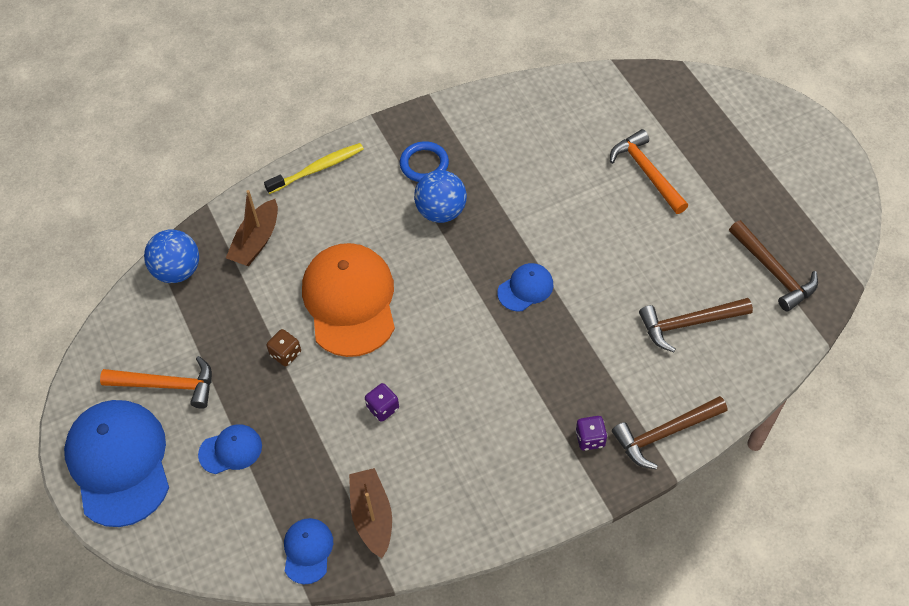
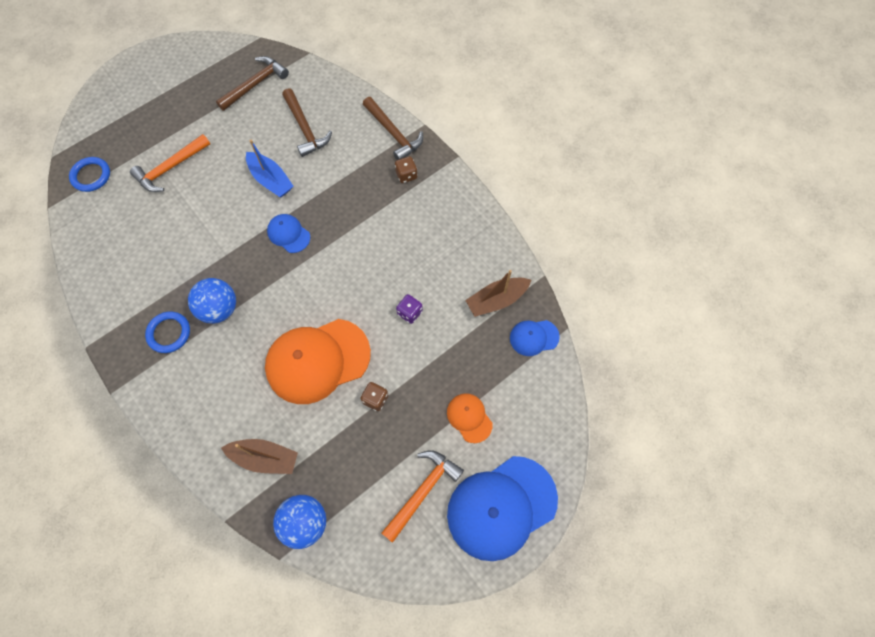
camera: 105 degrees left, 10 degrees up
(166, 385) = (422, 491): orange hammer -> orange hammer turned 45 degrees clockwise
(230, 450) = (469, 418): blue cap -> orange cap
(317, 169) = (178, 425): yellow toothbrush -> none
(590, 439) = (406, 175): purple dice -> brown dice
(610, 276) = (271, 180): none -> blue boat
(648, 96) = (91, 176): none -> blue ring

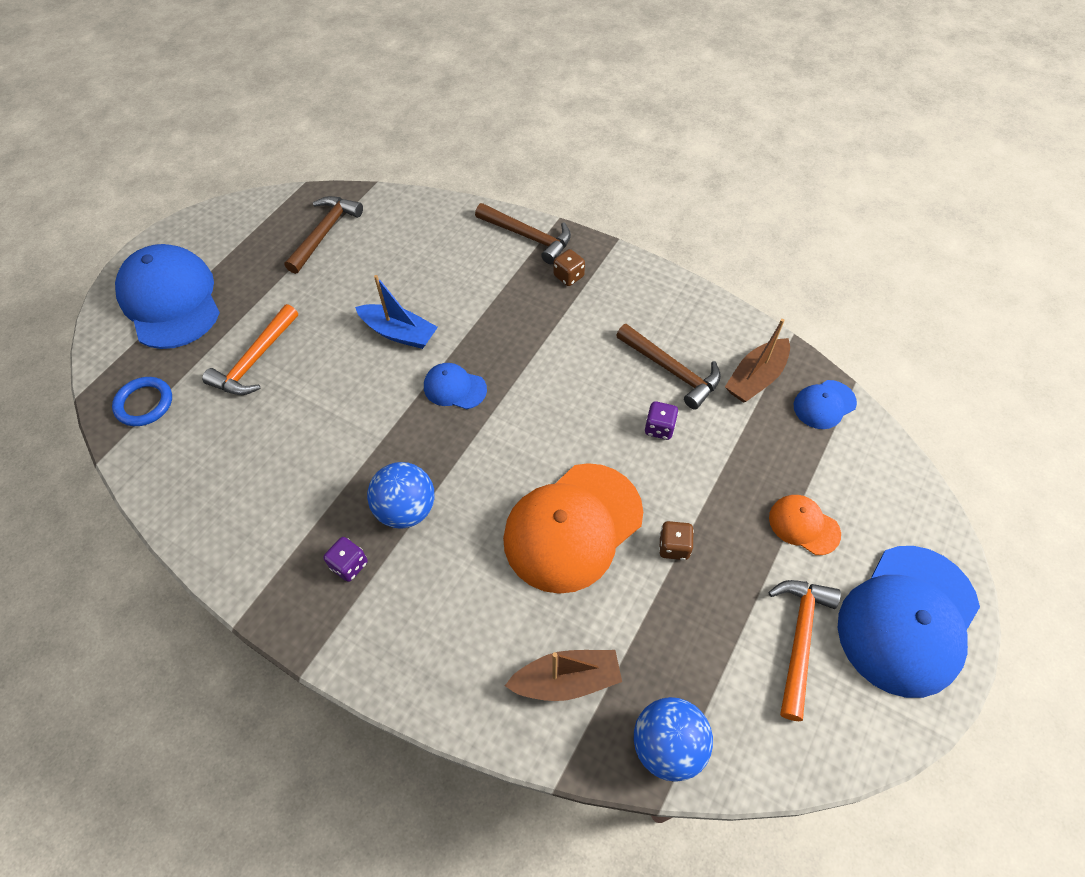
camera: 20 degrees left, 10 degrees down
(135, 104) = (170, 300): none -> blue cap
(169, 333) = (349, 565): blue ring -> purple dice
(305, 128) = (414, 263): brown hammer -> brown hammer (671, 370)

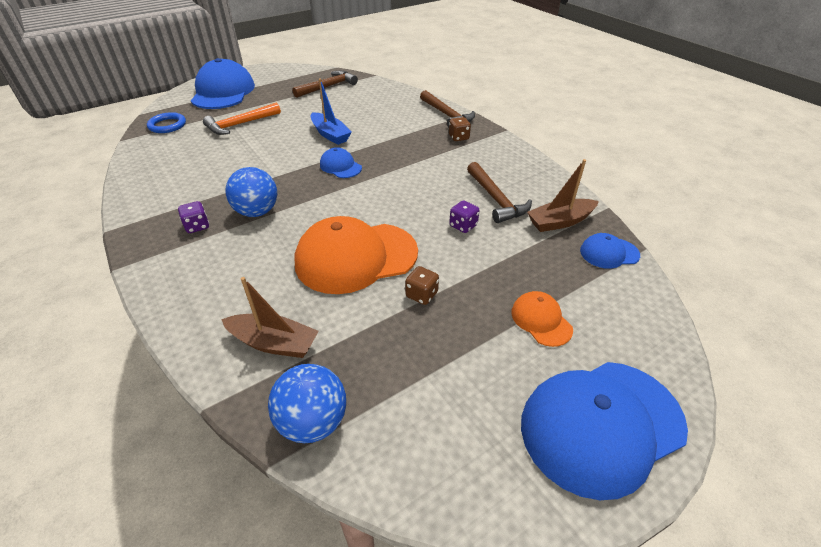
camera: 25 degrees right, 15 degrees down
(799, 639) = (483, 396): orange hammer -> none

